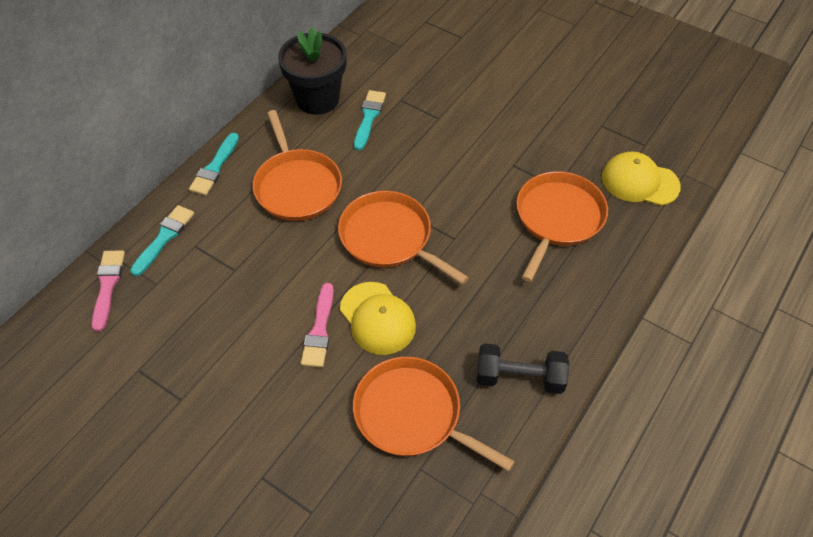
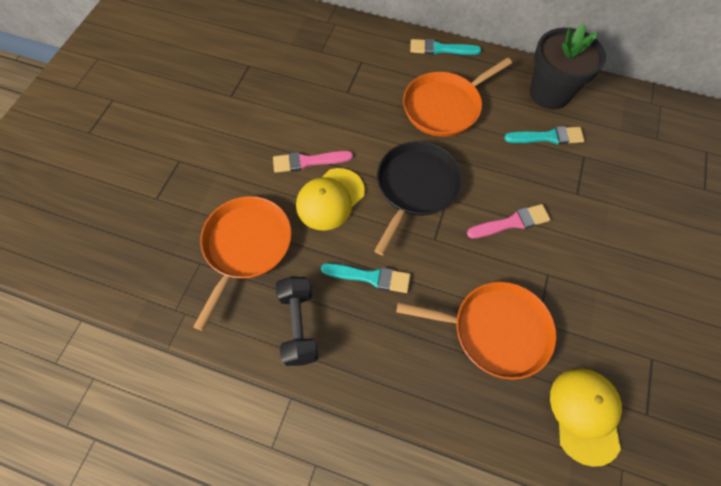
camera: 75 degrees right, 10 degrees up
(107, 286) = (311, 26): pink brush -> pink brush (511, 222)
(164, 238) = (362, 42): turquoise brush -> turquoise brush (370, 277)
(389, 238) = (415, 187): orange pan -> black pan

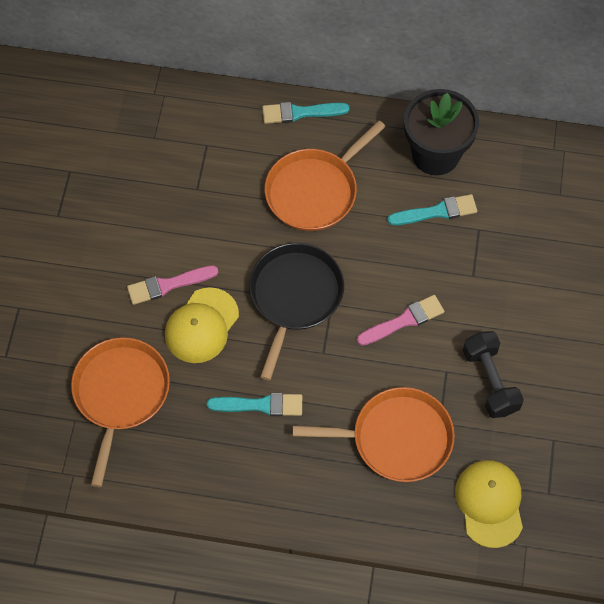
camera: 10 degrees left, 0 degrees up
(298, 325) = (195, 467): black dumbbell -> black dumbbell (490, 381)

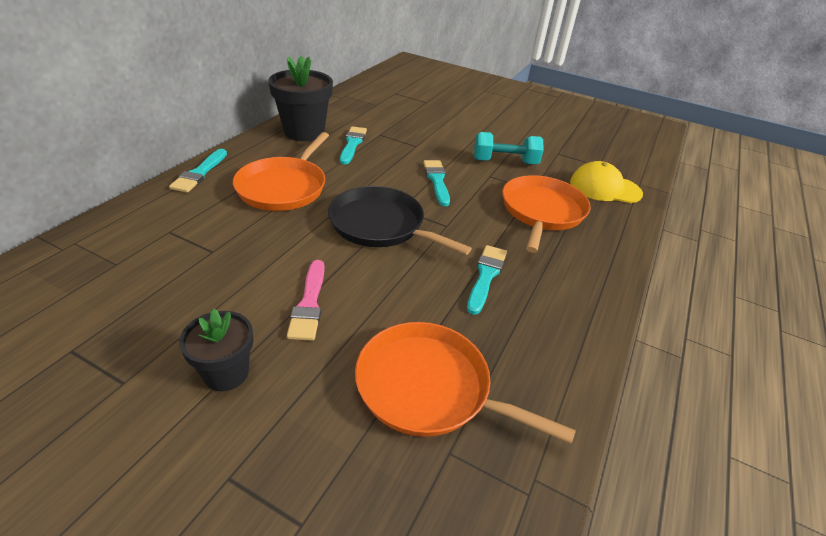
camera: 75 degrees left, 25 degrees down
(85, 267) = (226, 373): none -> black flower pot
(201, 325) = (375, 292): yellow cap -> none
(315, 191) = (284, 187): orange pan -> orange pan turned 45 degrees clockwise
(404, 320) = (437, 181): pink brush -> turquoise brush
(490, 381) = (505, 162): black dumbbell -> turquoise dumbbell

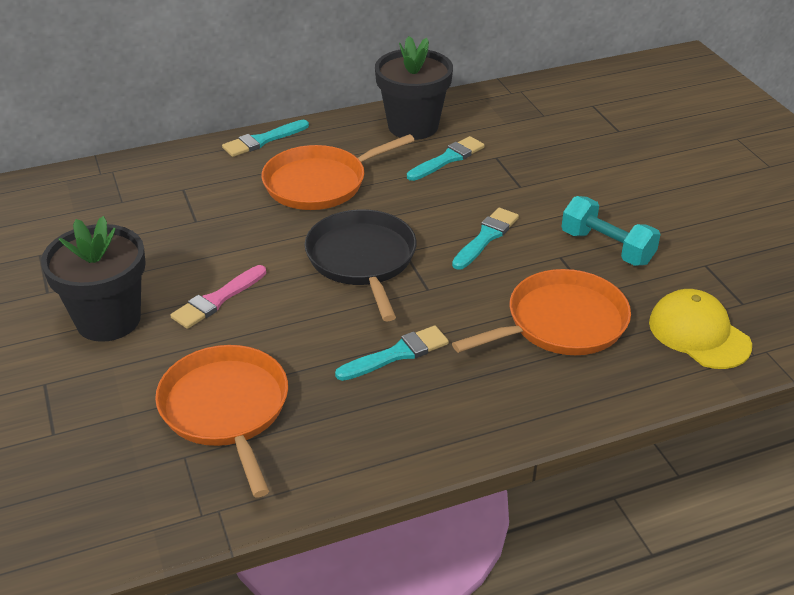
camera: 45 degrees right, 0 degrees up
(226, 373) = (108, 320): black flower pot -> black flower pot, size x1.67

